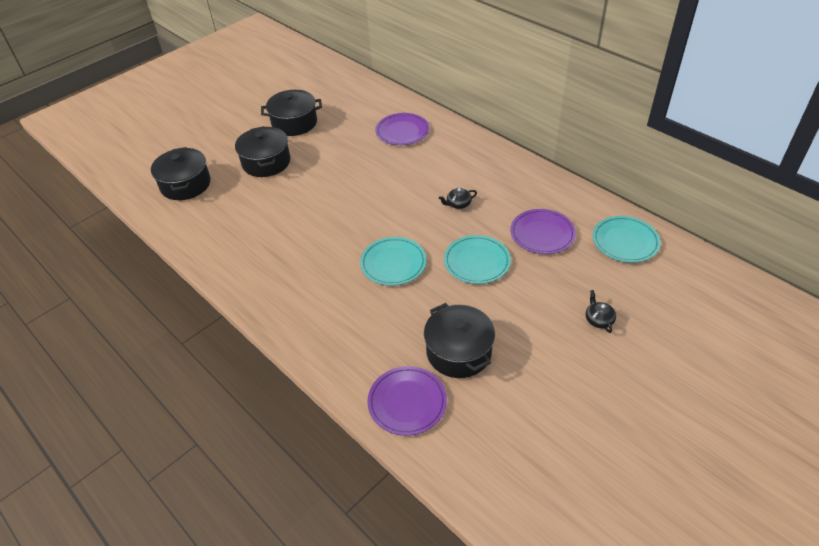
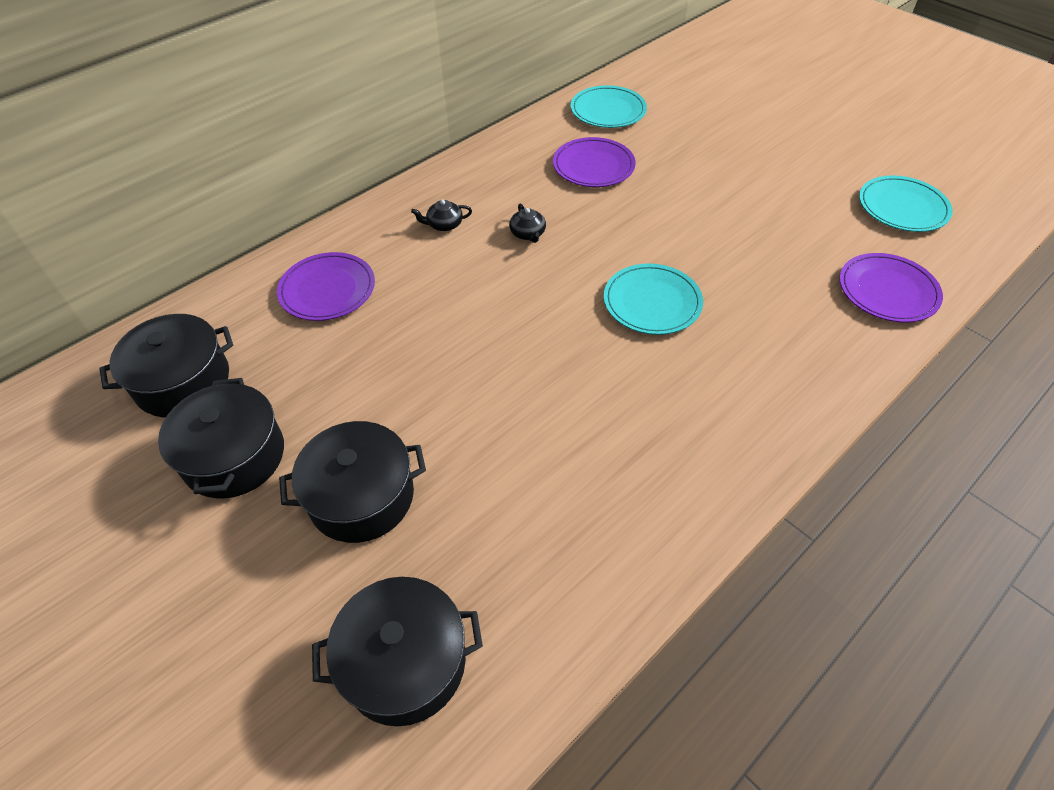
camera: 90 degrees left, 5 degrees up
(459, 352) = (799, 245): black pot -> black pot (183, 382)
(476, 262) = (645, 223): turquoise plate -> turquoise plate (902, 207)
(598, 319) = (729, 142): black teapot -> black teapot (444, 224)

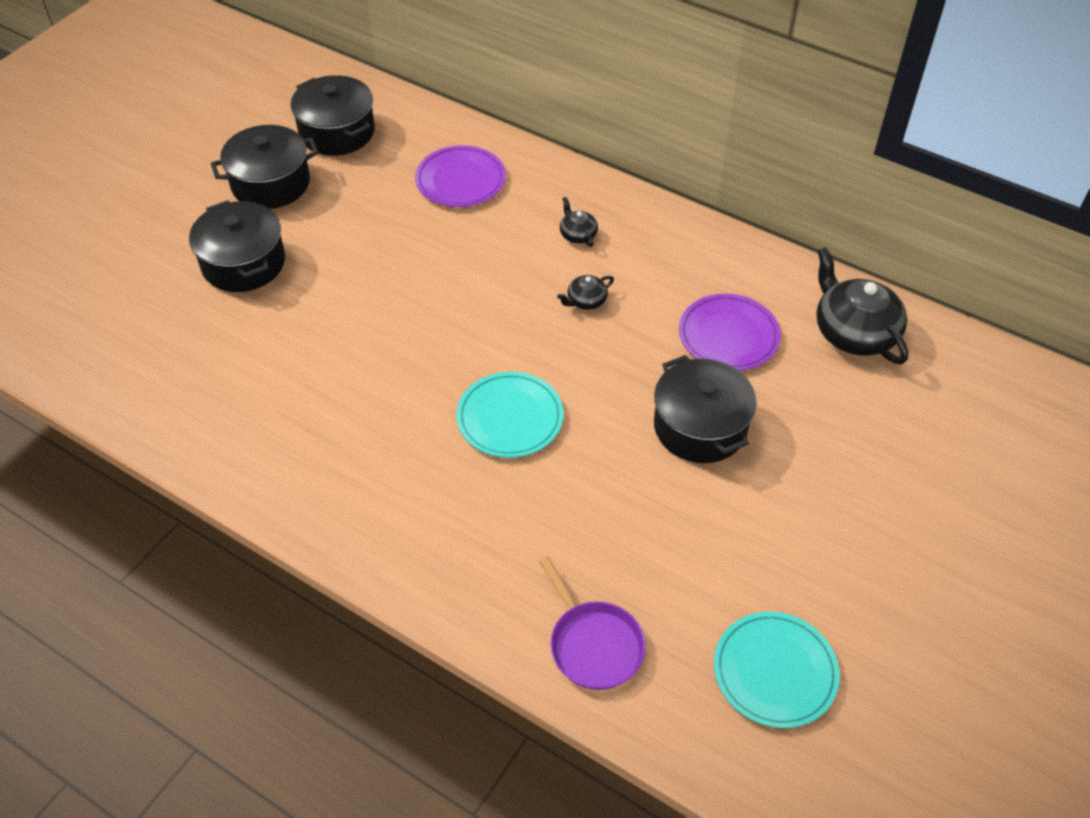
camera: 75 degrees right, 0 degrees up
(405, 662) = (112, 322): black pot -> black pot (700, 427)
(608, 111) = (854, 332): turquoise plate -> black teapot
(887, 291) = (594, 645): purple plate -> purple pan

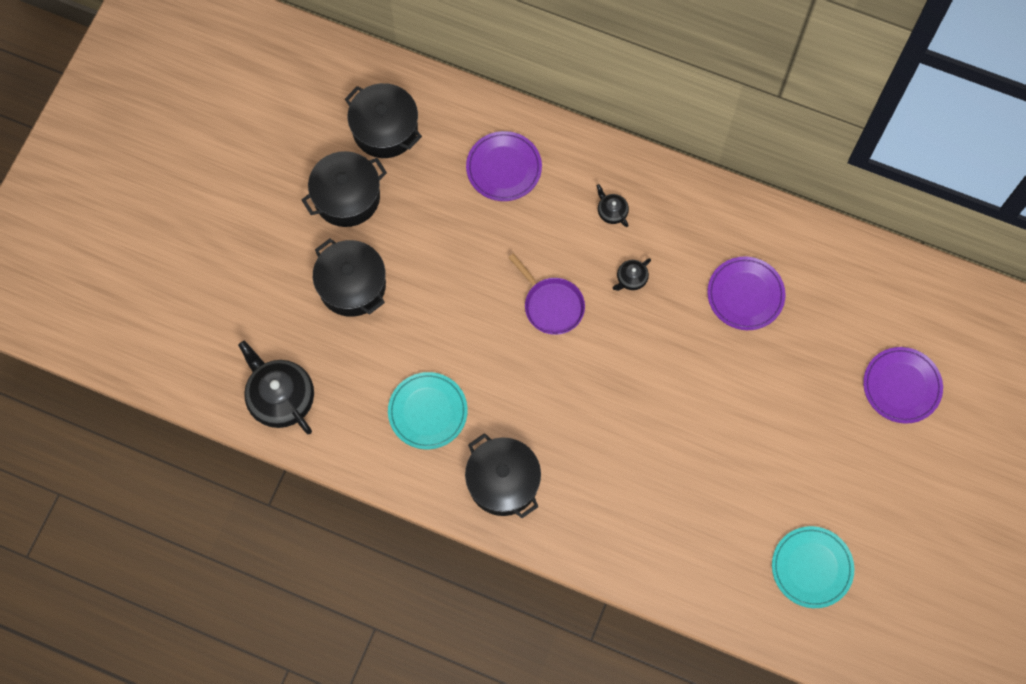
camera: 10 degrees left, 20 degrees up
(510, 418) = (596, 398): turquoise plate -> turquoise plate (428, 412)
(594, 645) = (691, 569): purple pan -> purple pan (551, 305)
(700, 427) = (736, 382): black pot -> black pot (503, 482)
(854, 332) = (839, 275): black teapot -> black teapot (281, 397)
(929, 463) = (901, 386): none -> purple plate

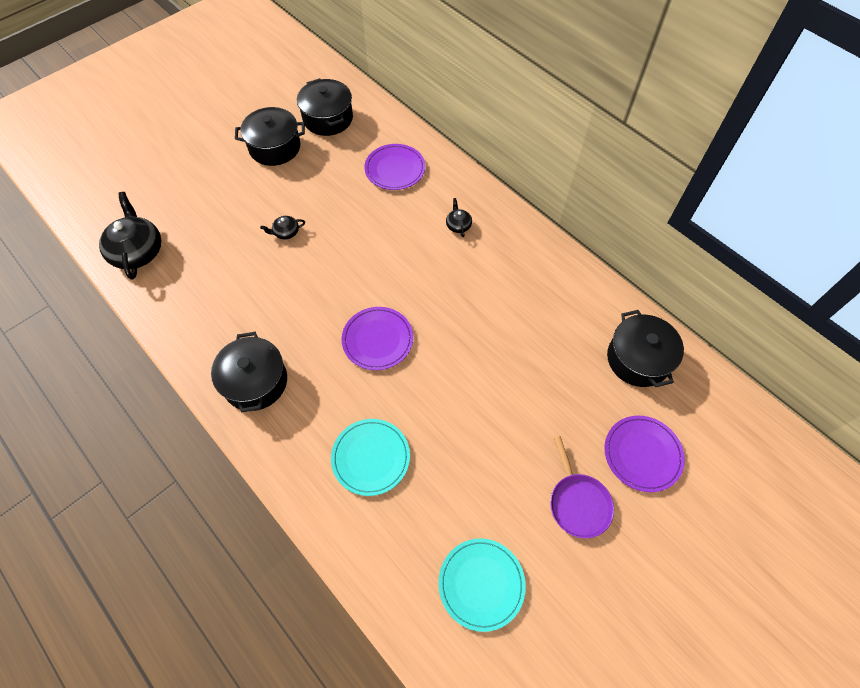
camera: 25 degrees right, 10 degrees down
(352, 285) = (239, 200): black pot -> black pot (638, 359)
(428, 412) = (233, 305): turquoise plate -> turquoise plate (370, 457)
(551, 305) = (374, 270): purple pan -> purple pan (578, 503)
(631, 278) = (447, 275): black teapot -> black teapot (286, 232)
(745, 295) = (534, 323): purple plate -> purple plate (377, 340)

